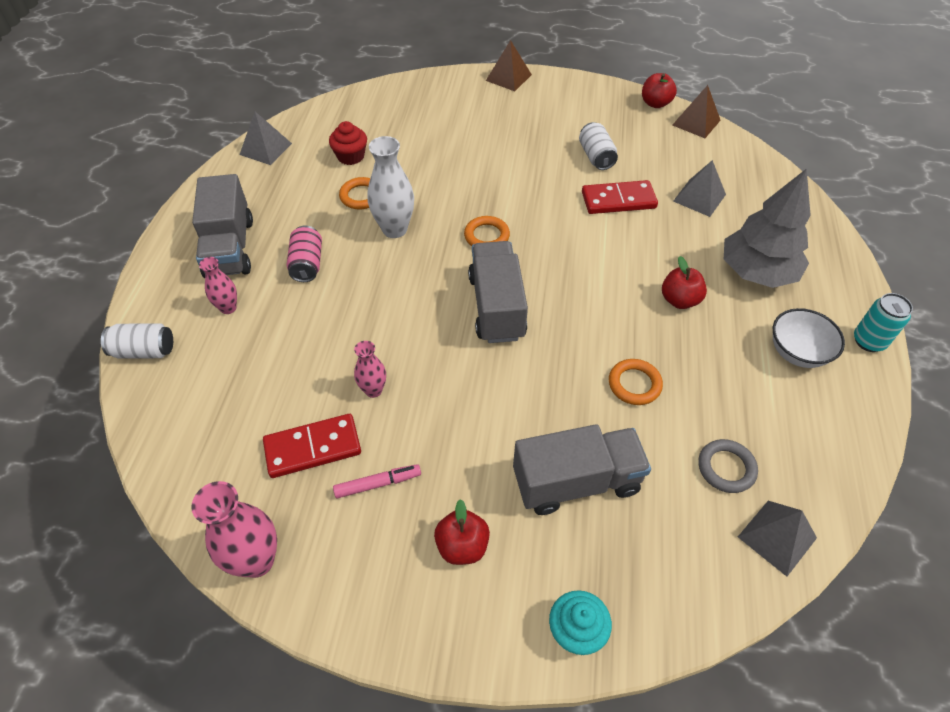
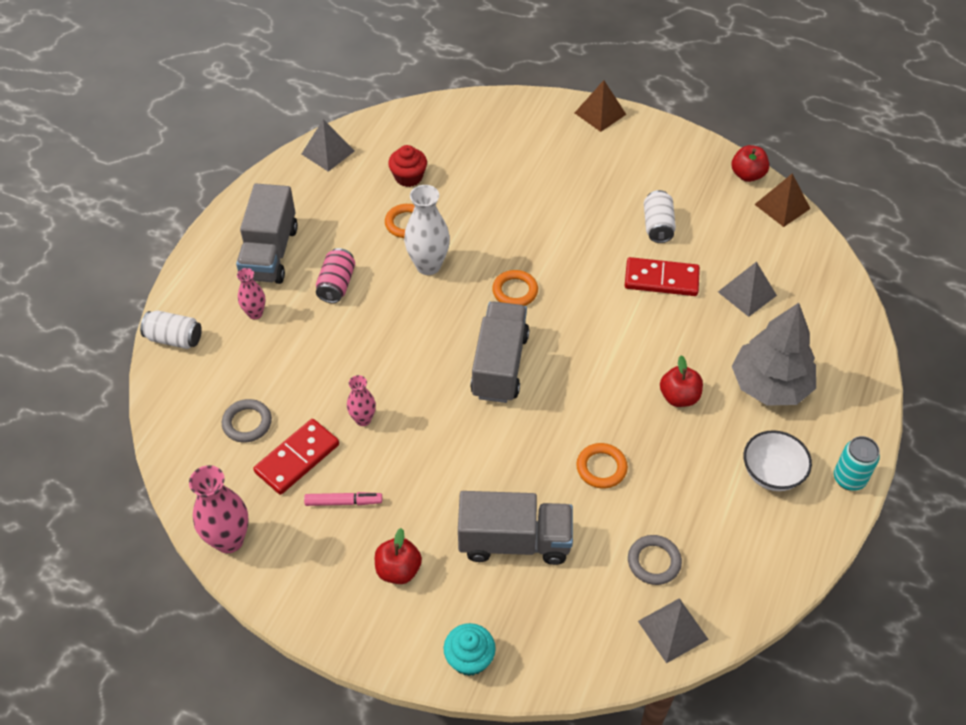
camera: 15 degrees right, 0 degrees up
(246, 422) = (247, 423): none -> grey ring
(313, 448) = (297, 458): red domino -> red domino turned 45 degrees counterclockwise

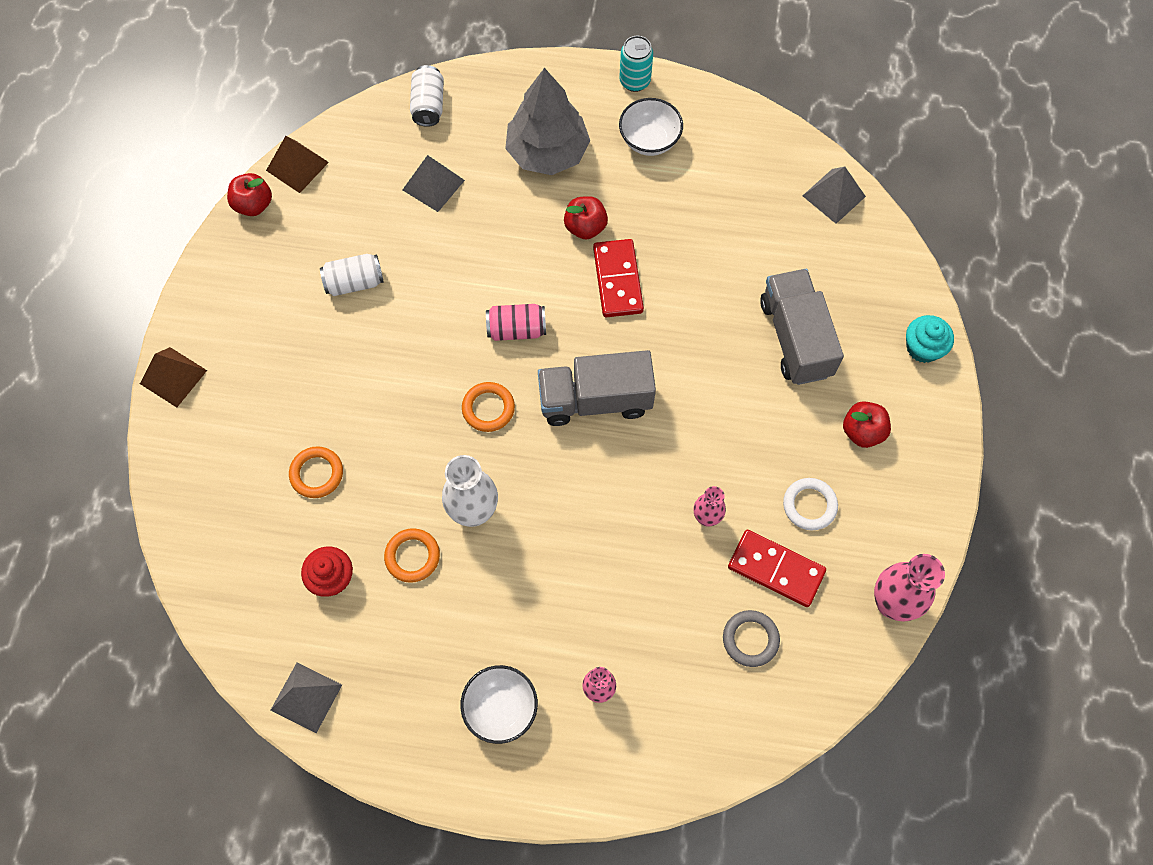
camera: 105 degrees left, 15 degrees up
(174, 338) = (663, 774): white can -> white can (428, 105)
(269, 253) = (501, 708): grey truck -> white bowl
(336, 285) = (530, 608): pink can -> pink can (516, 329)
(343, 502) = (809, 505): pink marker -> white ring
(601, 468) = (690, 280): orange ring -> orange ring (317, 474)
(654, 562) = (774, 220): grey ring -> none
(661, 279) = (433, 266): red domino -> red domino (617, 280)

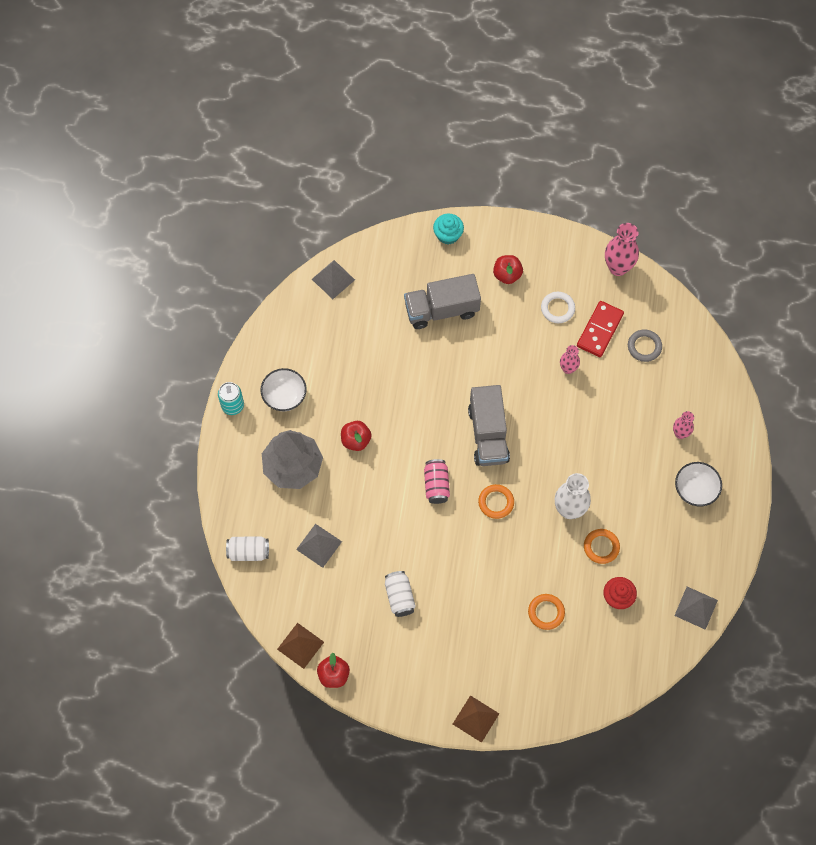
camera: 90 degrees left, 0 degrees up
(617, 280) = (398, 419): red domino -> none

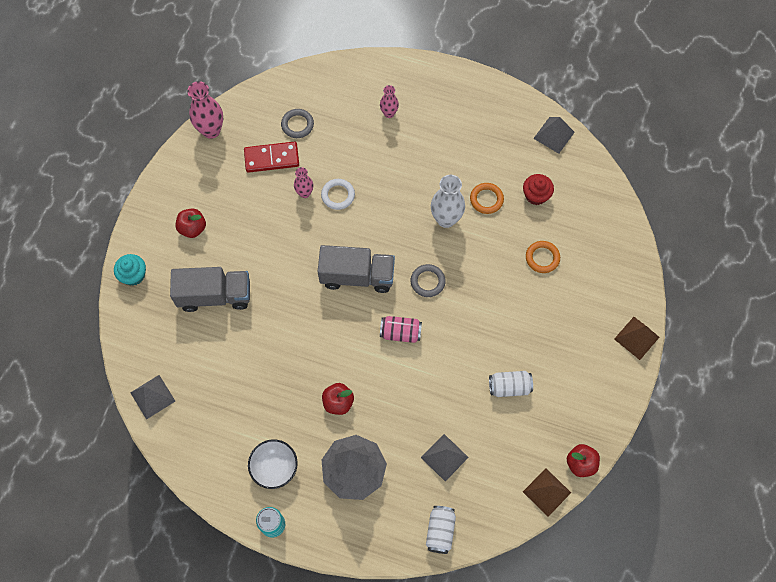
camera: 80 degrees left, 0 degrees up
(441, 309) = (215, 295): grey truck -> grey truck turned 90 degrees counterclockwise
(496, 502) = (427, 282): orange ring -> grey ring
(557, 308) = (240, 190): white ring -> white ring (338, 195)
(599, 330) = (271, 158): red domino -> red domino turned 45 degrees counterclockwise
(695, 490) = (445, 113): white bowl -> none

